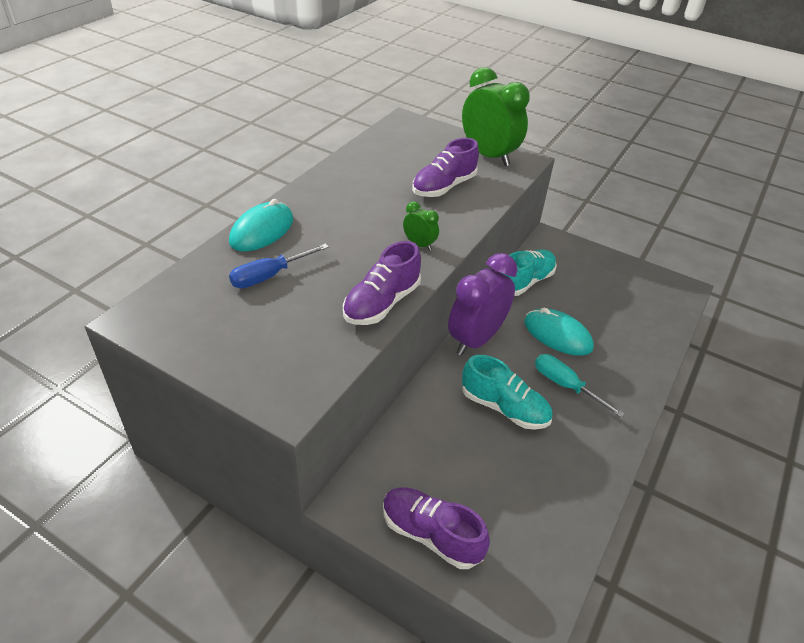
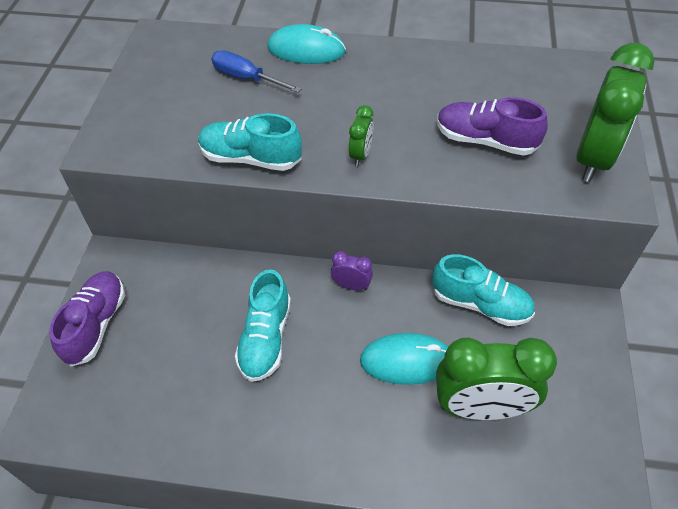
camera: 70 degrees right, 10 degrees up
(382, 303) = (250, 158): purple shoe -> turquoise shoe
(476, 339) = (351, 285): purple clock -> purple clock, size x0.46
(557, 335) = (406, 361): turquoise mouse -> turquoise mouse turned 75 degrees clockwise
(565, 385) = (327, 388): turquoise screwdriver -> none
(607, 314) = (480, 407): none -> green clock

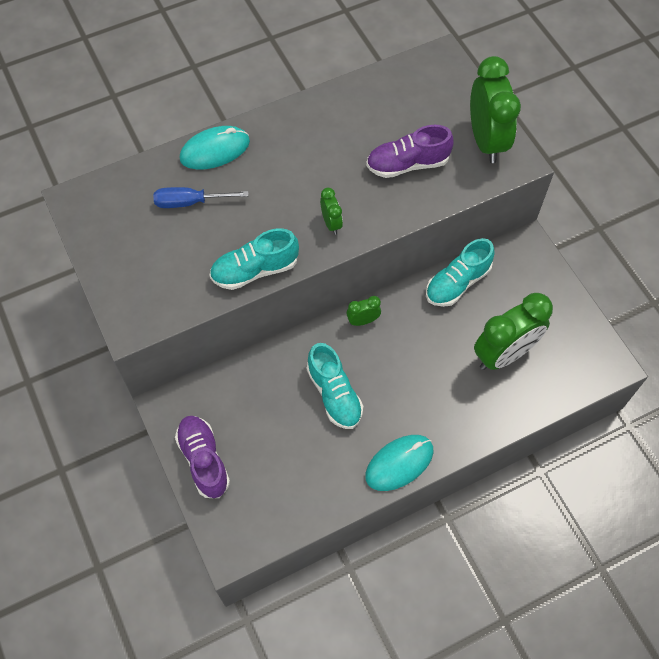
camera: 35 degrees left, 10 degrees up
(351, 285) = (363, 321): purple clock -> green clock
(406, 361) = (438, 352): turquoise mouse -> turquoise mouse (399, 463)
(480, 304) = (457, 283): turquoise shoe -> turquoise shoe turned 150 degrees clockwise

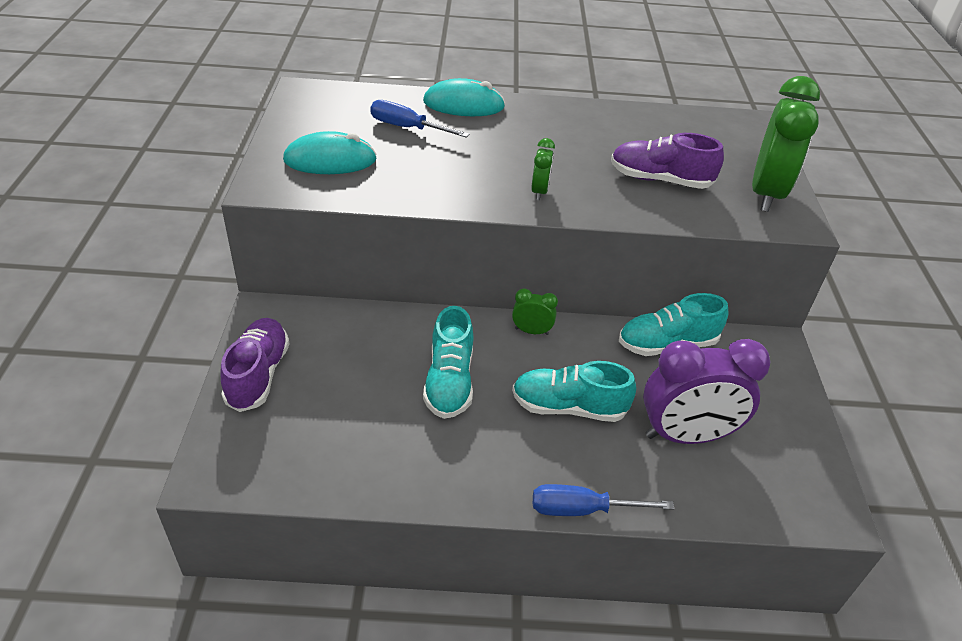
camera: 25 degrees right, 20 degrees down
(255, 270) = (427, 195): turquoise shoe -> turquoise shoe (568, 407)
(399, 463) = (476, 485): turquoise mouse -> turquoise mouse (330, 160)
(470, 444) = (582, 510): none -> blue screwdriver
(504, 354) = (686, 435): green clock -> purple clock

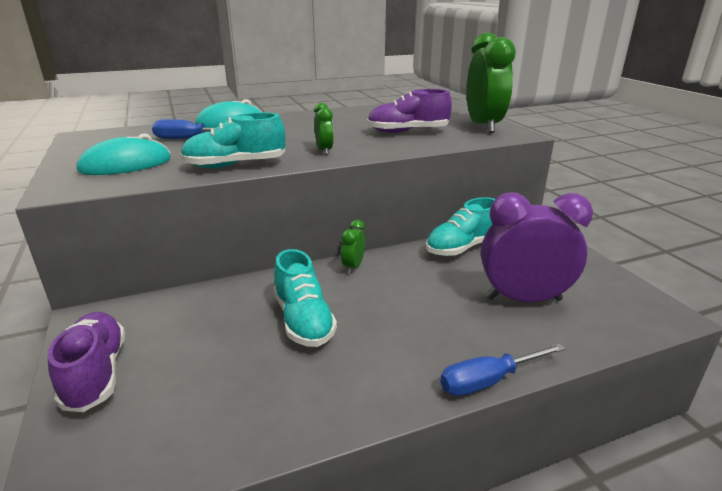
camera: 20 degrees left, 15 degrees down
(531, 331) = (353, 266): green clock -> green clock turned 60 degrees counterclockwise
(568, 407) = (419, 308): turquoise shoe -> turquoise shoe (235, 165)
(686, 435) = (523, 299): purple clock -> purple clock turned 150 degrees counterclockwise

